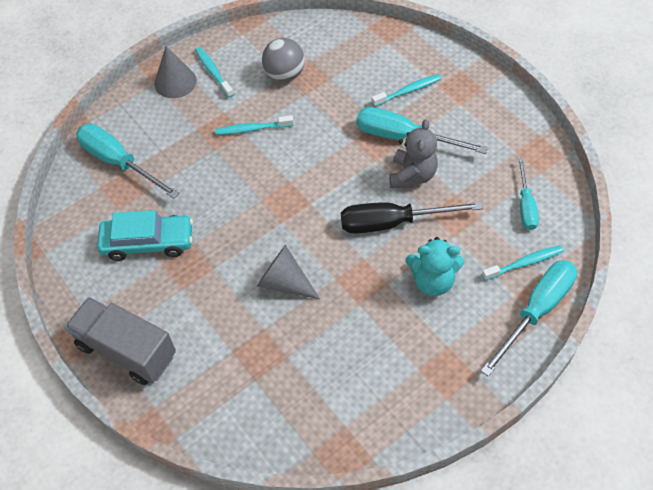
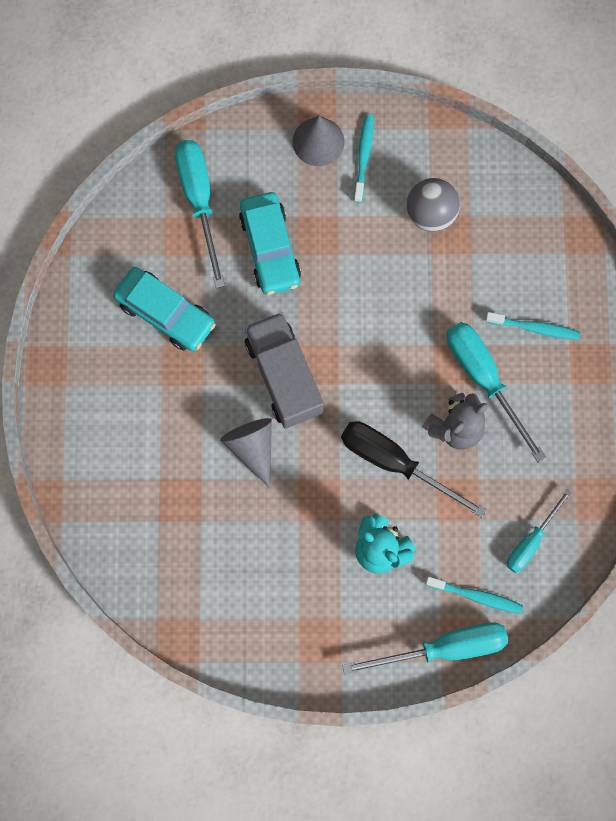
camera: 35 degrees right, 20 degrees up
(126, 350) = (75, 409): grey truck -> grey truck (284, 376)
(192, 157) = (270, 248): none -> turquoise car
(252, 129) = (349, 257): turquoise toothbrush -> none

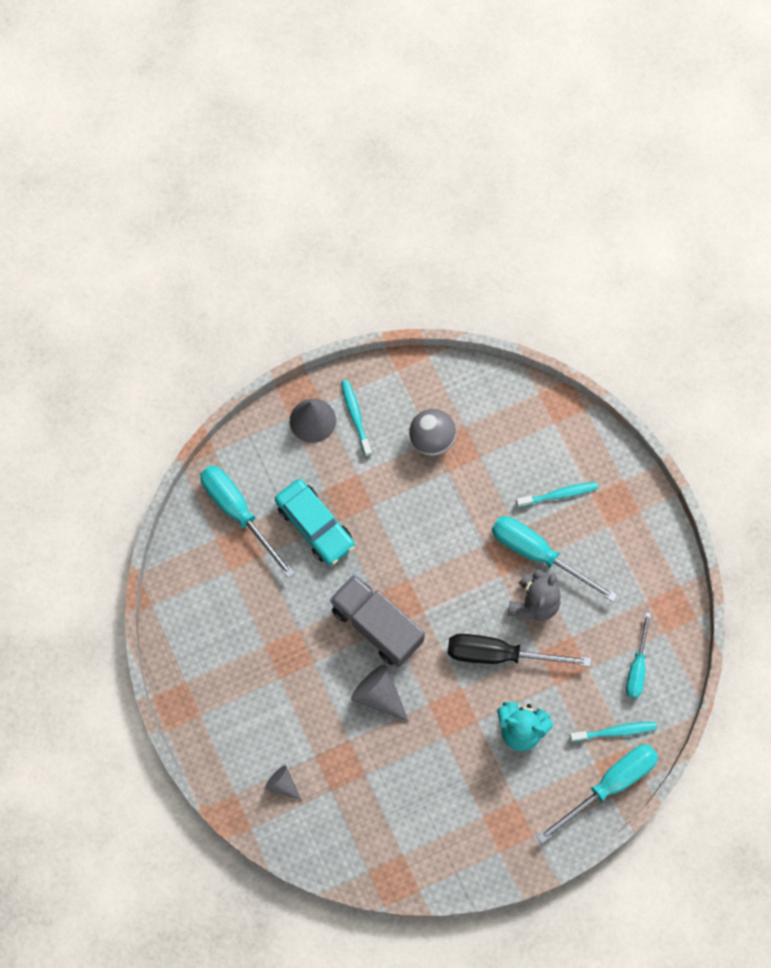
camera: 25 degrees left, 5 degrees down
(113, 492) = (282, 784): none -> grey cone
(165, 313) = (255, 618): turquoise car -> none

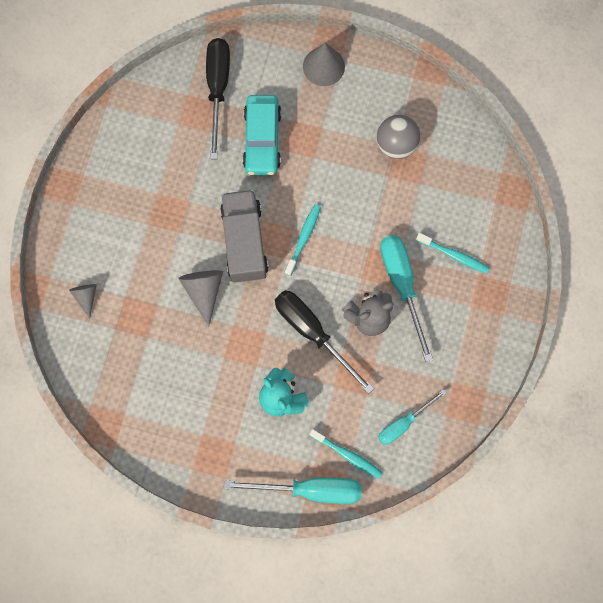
camera: 40 degrees right, 5 degrees up
(238, 512) = (218, 89): turquoise screwdriver -> black screwdriver
(356, 417) = (356, 87): turquoise toothbrush -> turquoise toothbrush (303, 238)

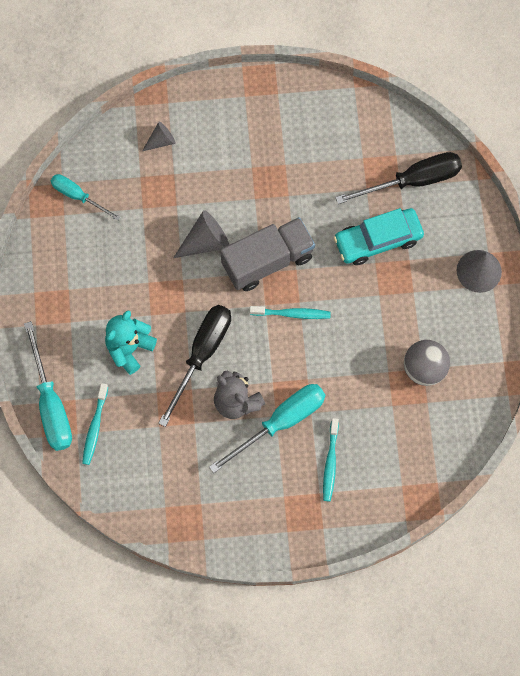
camera: 70 degrees right, 5 degrees down
(403, 423) = (144, 469): turquoise screwdriver -> turquoise screwdriver (78, 196)

